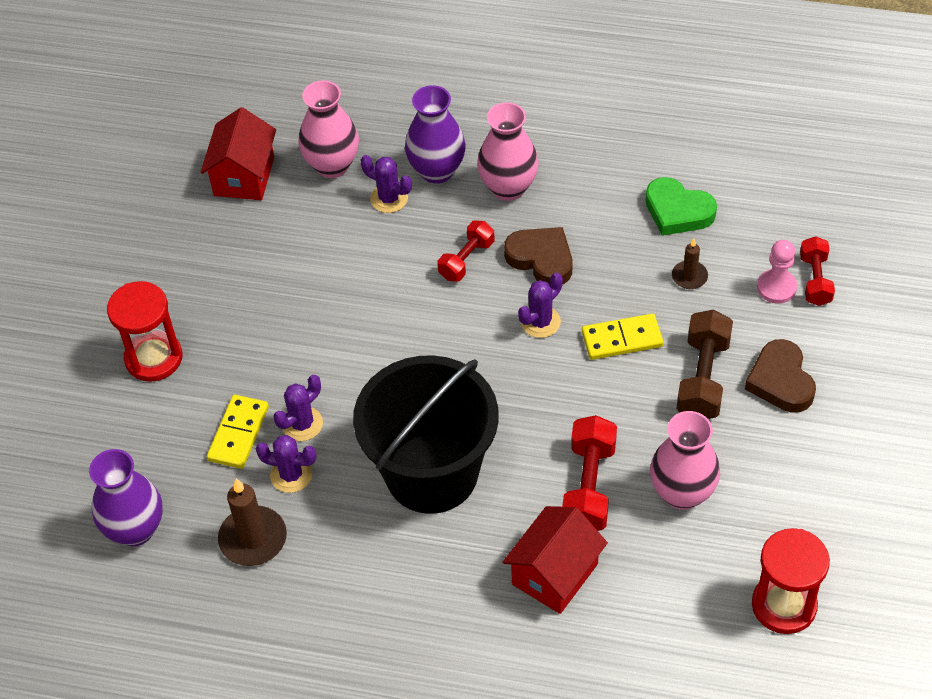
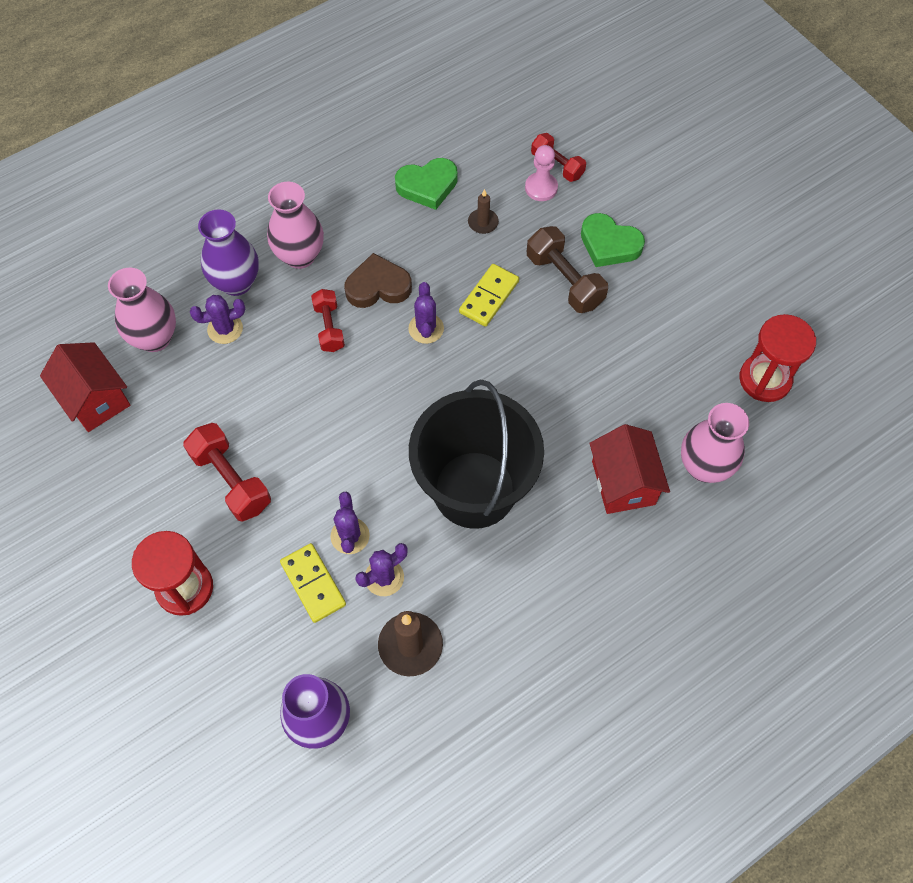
camera: 50 degrees left, 10 degrees up
(589, 486) = (578, 408): red dumbbell -> red dumbbell (231, 480)
(682, 493) = (635, 363): pink vase -> pink vase (704, 467)
(780, 381) = (609, 244): brown heart -> green heart

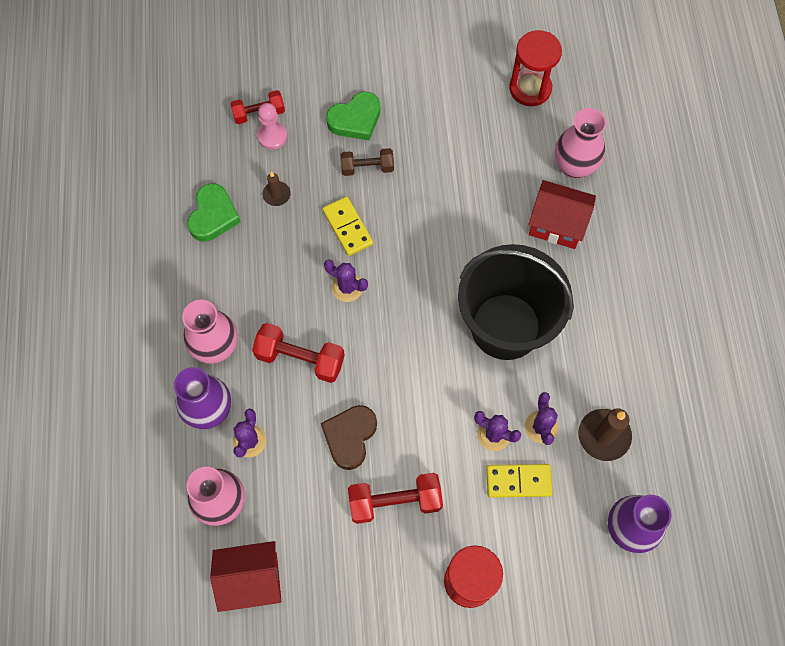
camera: 60 degrees left, 5 degrees up
(329, 327) = (300, 358): red dumbbell -> red dumbbell, size x1.53
(378, 286) = (285, 302): brown heart -> brown heart (350, 437)
(564, 280) = (367, 167): brown dumbbell -> brown dumbbell, size x0.65

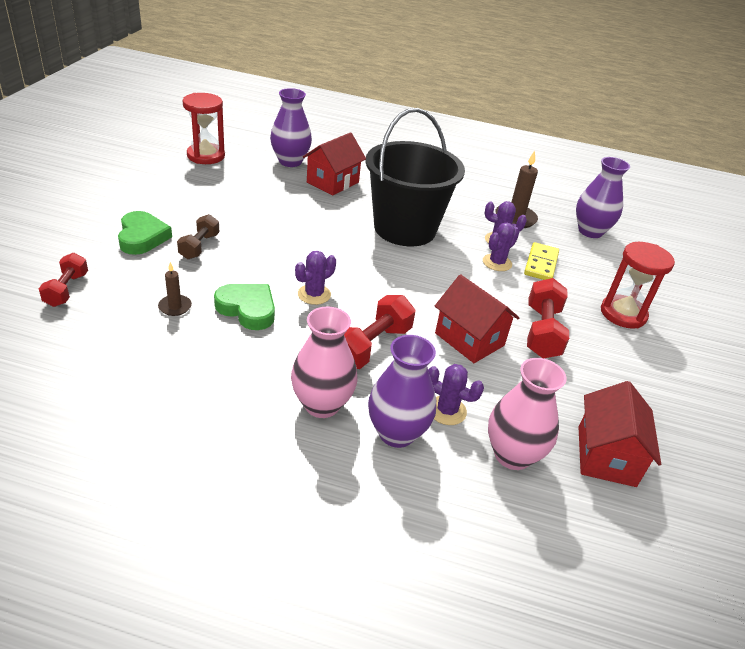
camera: 75 degrees left, 30 degrees down
(213, 216) = (157, 359): green heart -> green heart (247, 309)
(272, 136) = (104, 289): pink pawn -> none
(348, 227) = (251, 275): yellow domino -> none
(350, 437) = (469, 339): brown heart -> red house
(574, 166) = (290, 161): pink vase -> purple vase

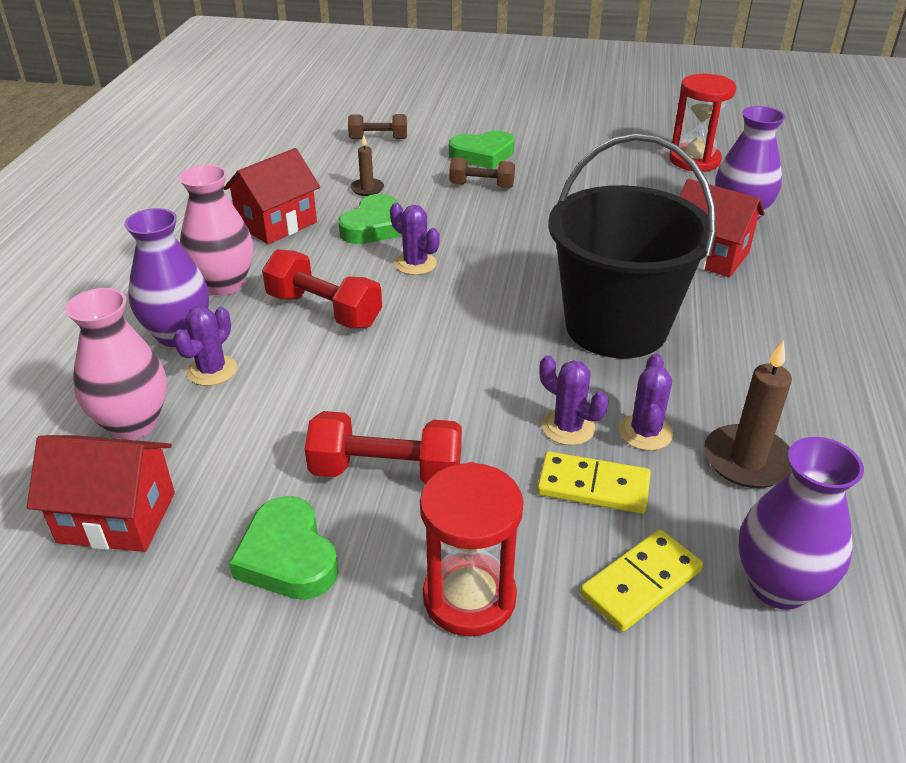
camera: 90 degrees right, 0 degrees up
(67, 290) = (378, 139): red dumbbell -> brown dumbbell
(469, 339) = (352, 391): red house -> red house (277, 224)
(599, 264) = (640, 582): none -> yellow domino
(616, 375) = (288, 556): none -> green heart

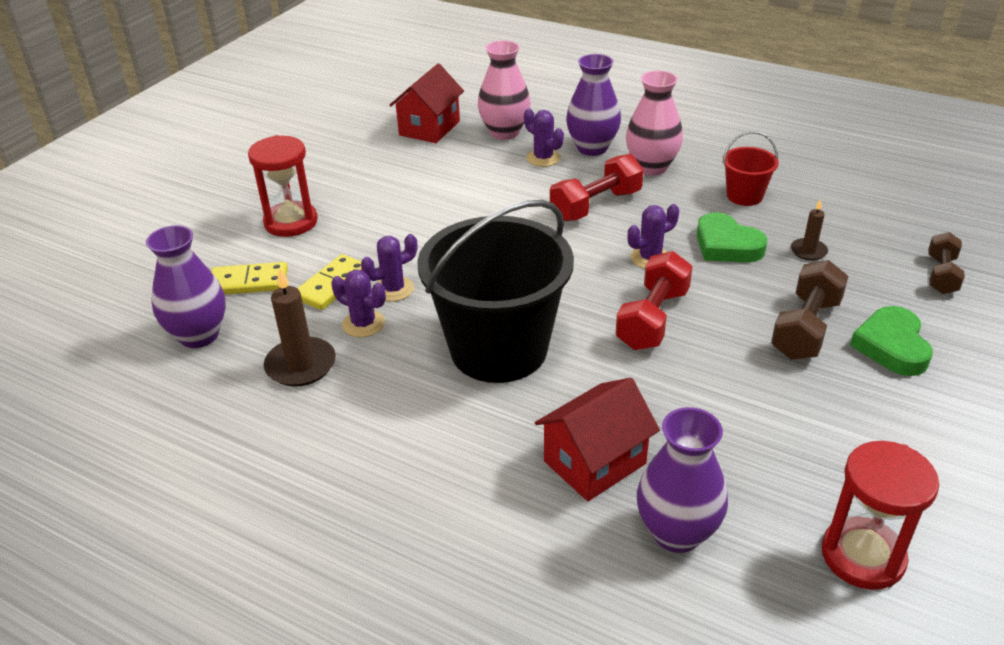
camera: 110 degrees right, 0 degrees up
(277, 224) = (744, 196): red house -> red bucket
(288, 556) = (364, 172): green heart -> none
(386, 471) = (404, 209): red dumbbell -> red dumbbell (652, 319)
(481, 185) = (805, 328): brown dumbbell -> brown dumbbell, size x1.53
(640, 582) = (249, 282): yellow domino -> yellow domino turned 75 degrees counterclockwise

